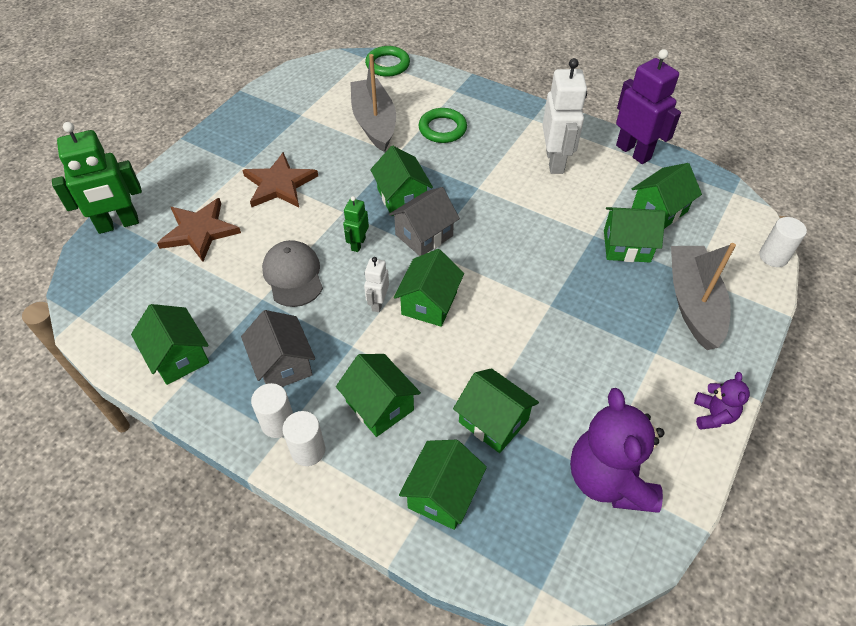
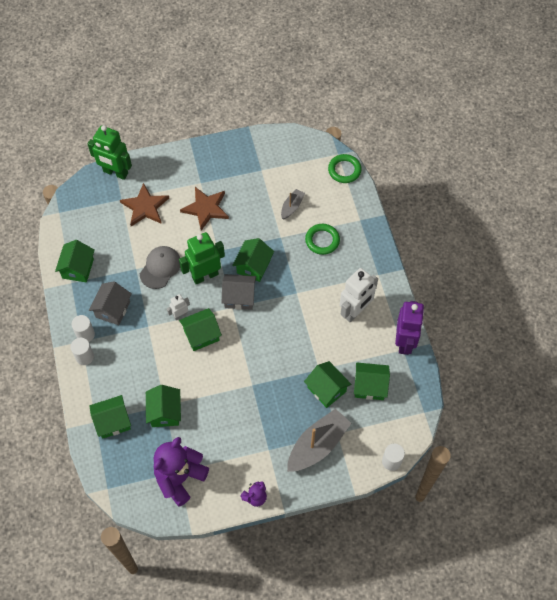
camera: 45 degrees right, 10 degrees up
(358, 244) = (205, 275): green robot -> green robot, size x1.95
(374, 123) = (292, 207): grey boat -> grey boat, size x0.52
(380, 406) = (129, 363): green house -> none

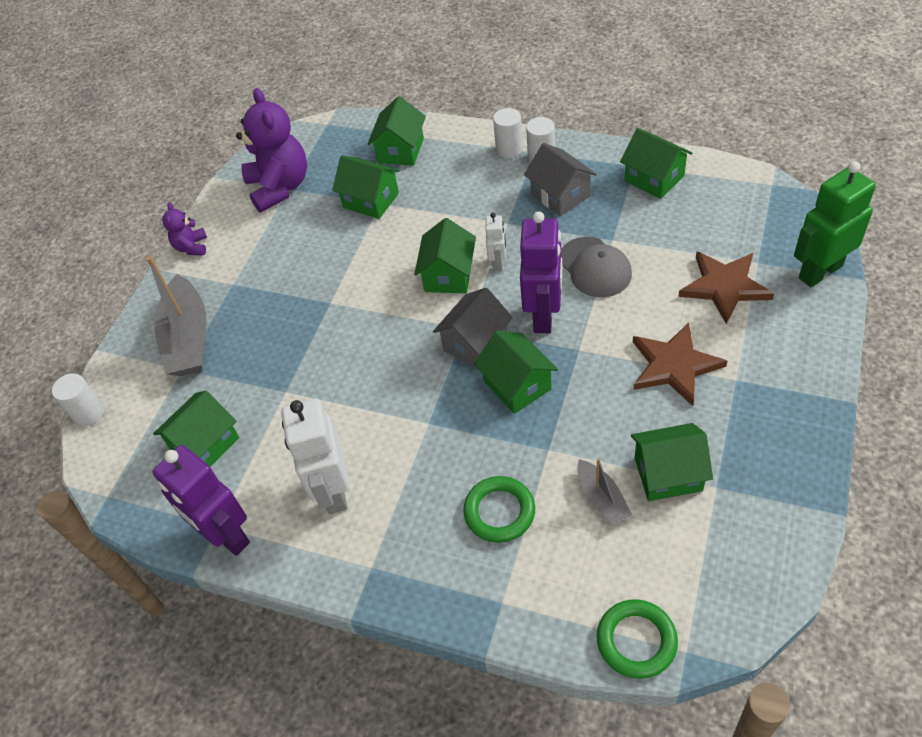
camera: 130 degrees right, 10 degrees down
(205, 275) = (544, 316): green robot -> purple robot
(326, 389) = (249, 386): green house -> green house (668, 474)

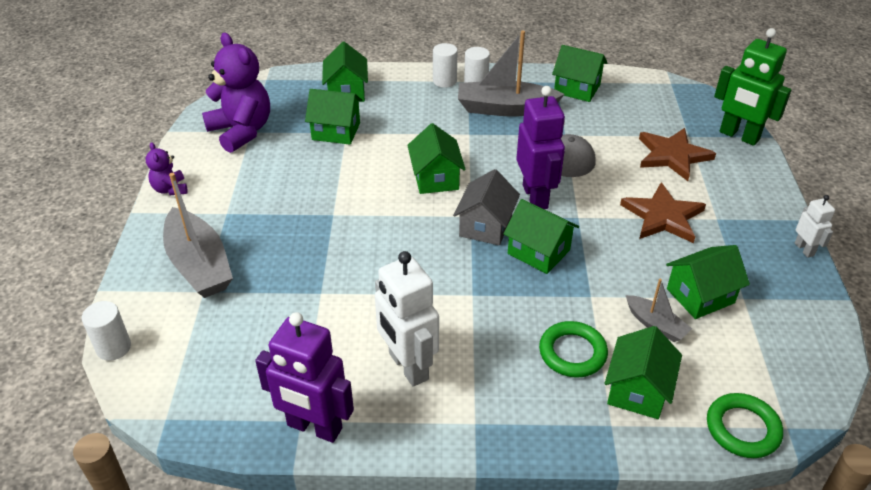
camera: 25 degrees left, 10 degrees down
(205, 444) = (256, 352): green house -> green house (637, 390)
(498, 263) = (476, 163): white robot -> white robot (804, 249)
(560, 195) = (505, 108): grey house -> grey boat
(820, 272) = (739, 136): green robot -> green robot turned 90 degrees counterclockwise

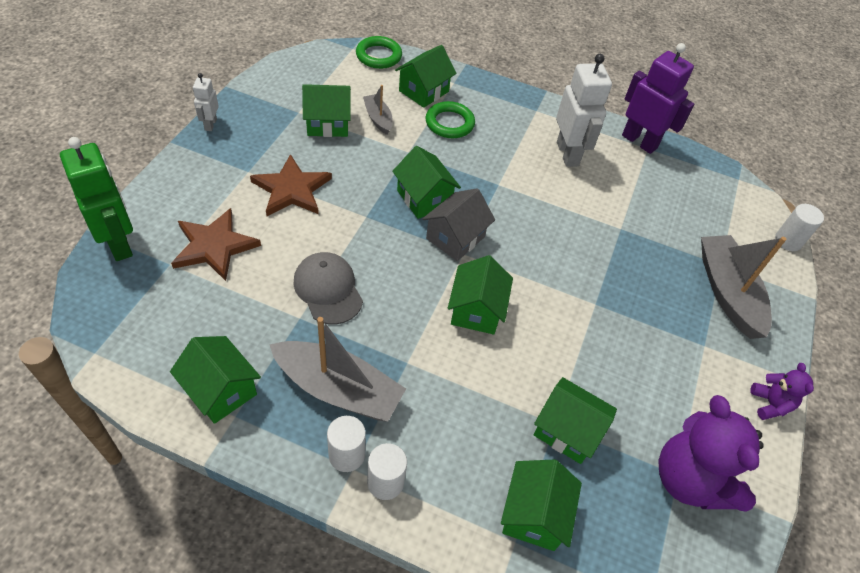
camera: 165 degrees left, 10 degrees up
(535, 197) = (389, 251): purple robot -> none

